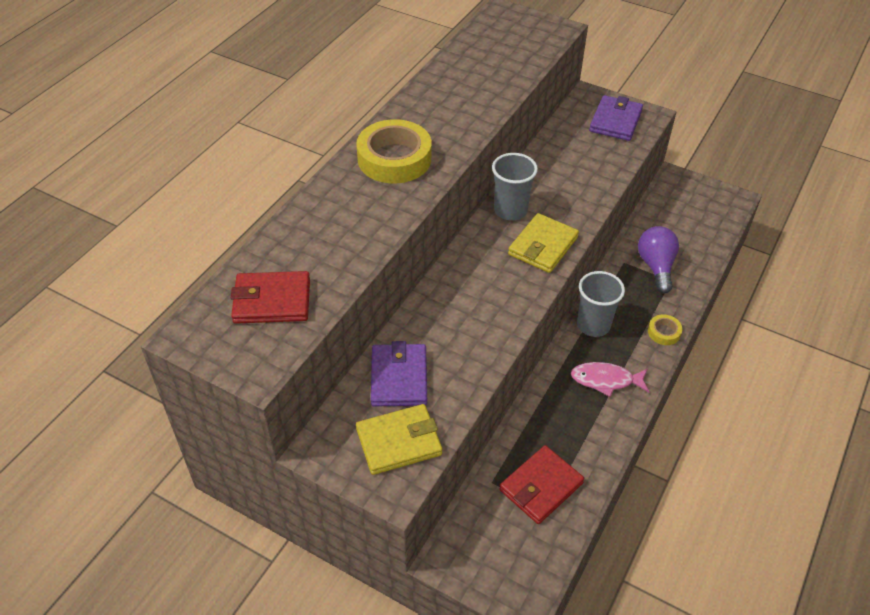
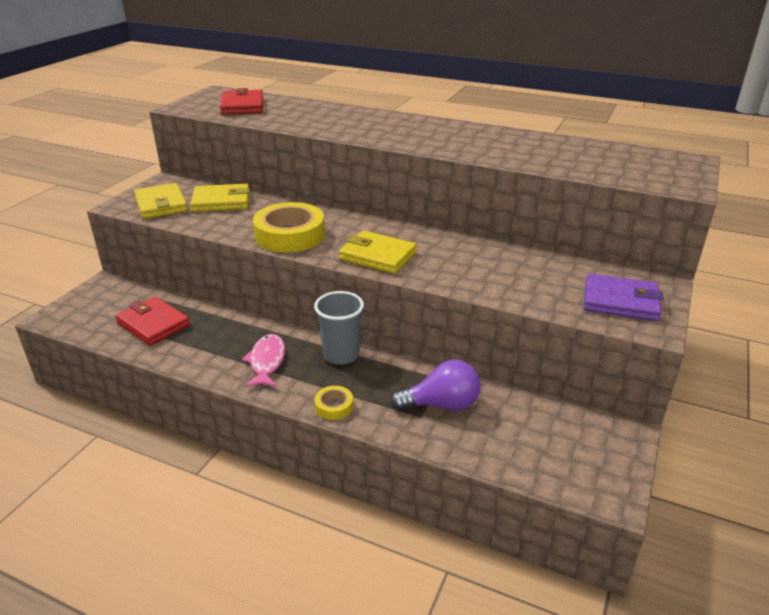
camera: 85 degrees right, 15 degrees down
(394, 159) = (405, 128): yellow tape -> yellow tape (290, 235)
(399, 378) = (221, 201): purple wallet -> yellow wallet
(510, 210) = (426, 239): grey cup -> none

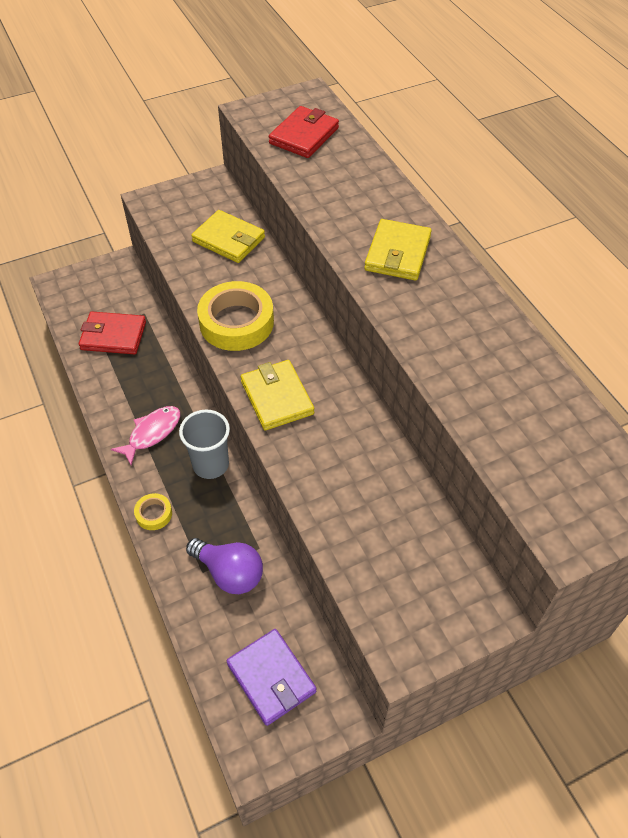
camera: 40 degrees right, 20 degrees up
(153, 324) = (113, 336): red wallet -> red wallet turned 75 degrees counterclockwise
(161, 204) = (179, 217): yellow wallet -> yellow wallet (397, 253)
(620, 301) = (416, 605): purple wallet -> purple wallet (271, 678)

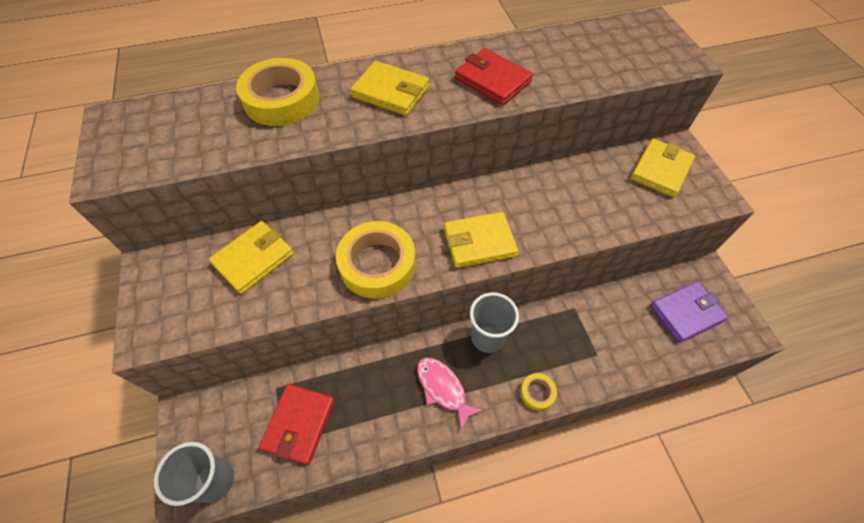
camera: 80 degrees left, 5 degrees up
(68, 297) = (214, 480): none -> grey cup
(229, 573) = (598, 333): purple light bulb -> none
(304, 136) = (183, 131): red wallet -> red wallet (492, 80)
(362, 182) = (281, 99): none -> yellow tape
(434, 584) = (660, 170): none -> yellow wallet

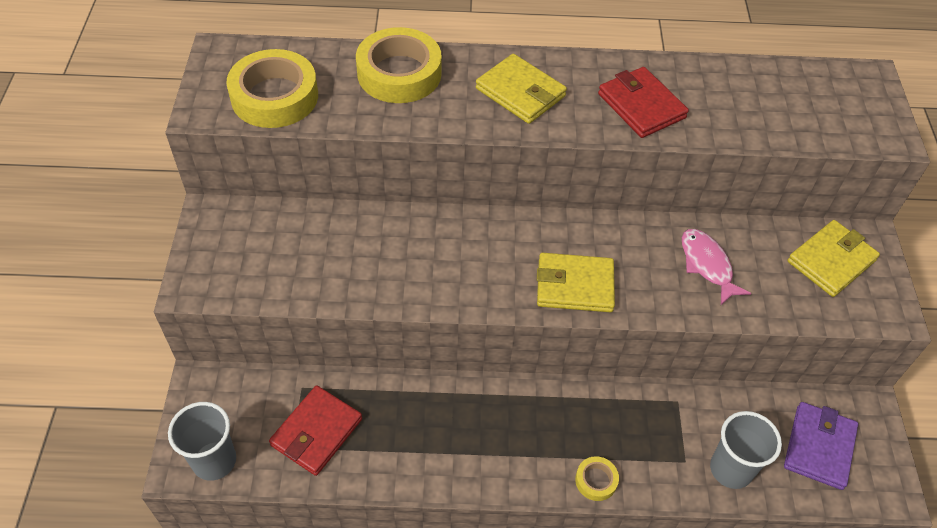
camera: 15 degrees right, 5 degrees down
(253, 259) = (320, 237): yellow wallet -> none
(377, 264) = (452, 279): yellow tape -> yellow tape (274, 96)
(443, 388) = (487, 443): pink fish -> pink fish (707, 265)
(487, 337) = (558, 404): grey cup -> grey cup (731, 469)
(686, 313) = (819, 447): purple wallet -> purple wallet turned 60 degrees counterclockwise

